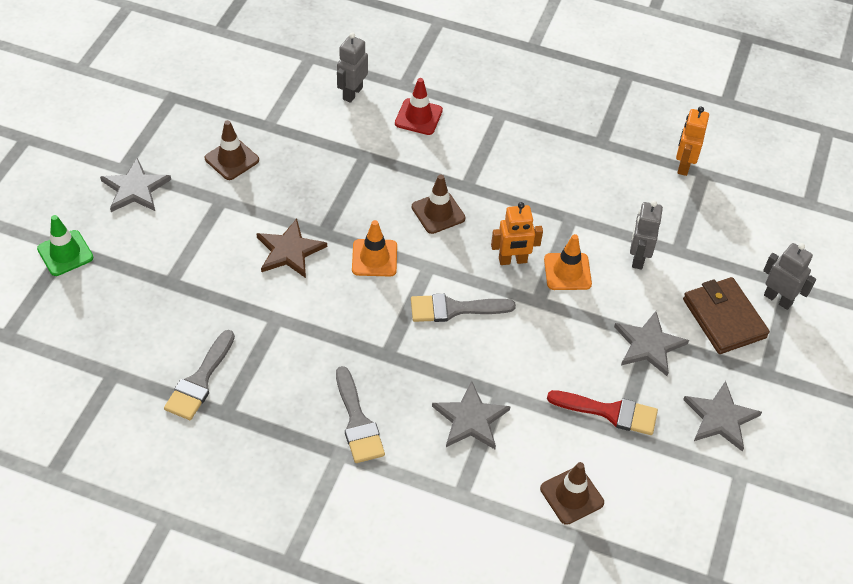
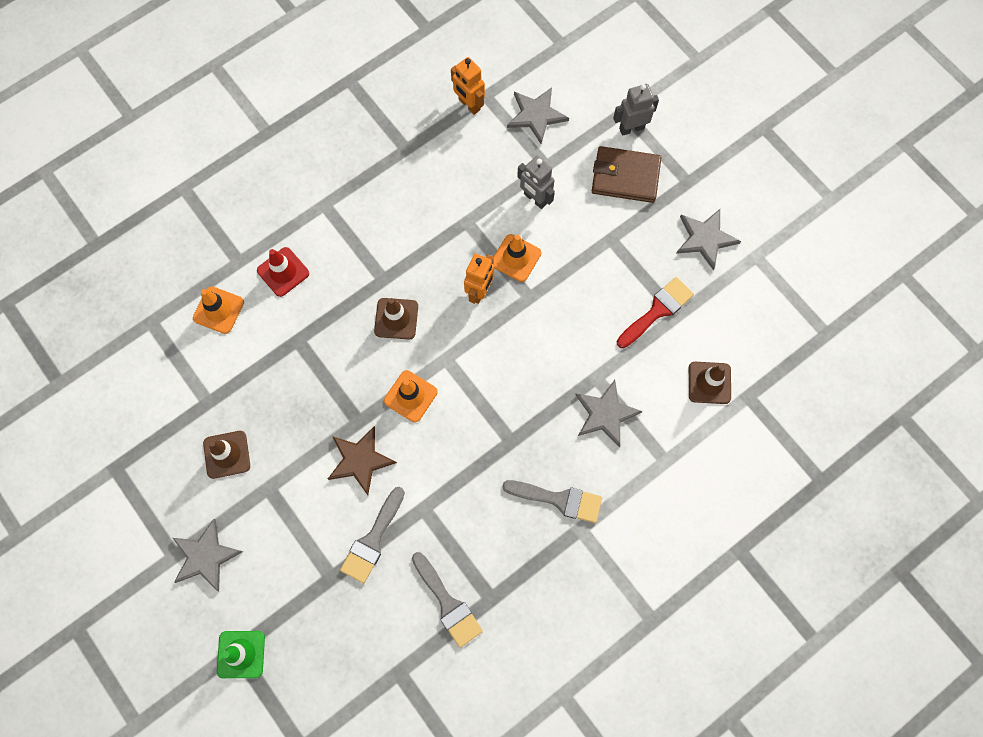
camera: 55 degrees left, 20 degrees up
(352, 93) = (218, 310): grey robot -> orange traffic cone
(454, 309) = (498, 364): grey brush -> grey brush (372, 540)
(649, 345) = (616, 244): grey star -> grey star (536, 115)

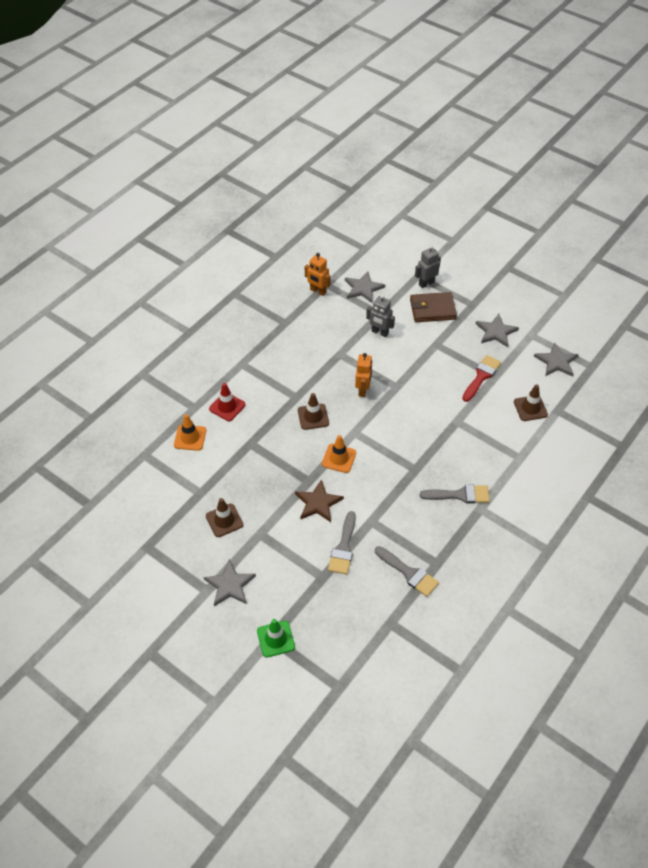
camera: 15 degrees left, 20 degrees down
(516, 258) = (379, 367): orange traffic cone -> none
(605, 414) = (471, 440): grey star -> grey star (556, 362)

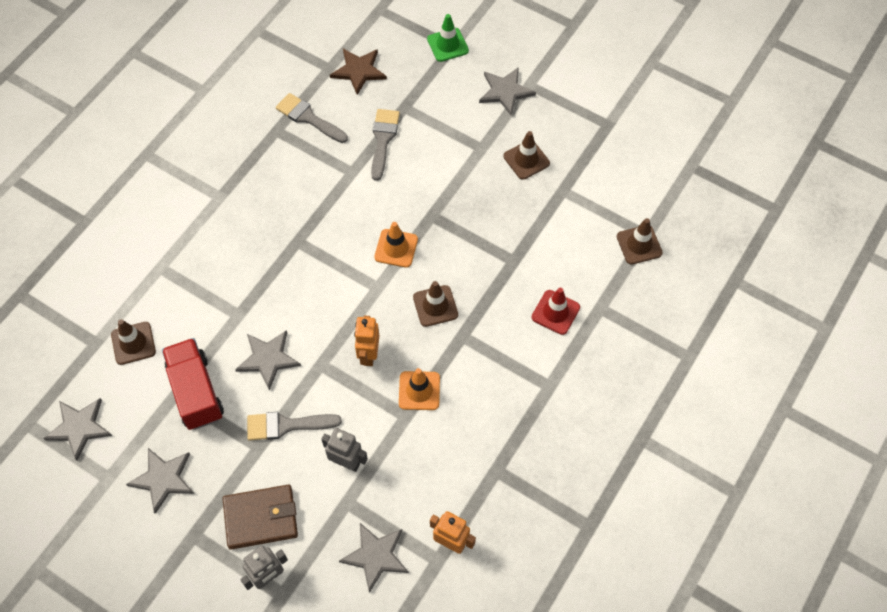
camera: 175 degrees right, 10 degrees up
(152, 447) = (639, 245): none -> brown traffic cone
(190, 438) = (594, 262): orange traffic cone -> orange traffic cone (419, 391)
(318, 503) = (417, 189): brown star -> brown star (359, 71)
(433, 392) = (268, 359): none -> grey star
(460, 495) = (243, 211): grey brush -> grey brush (286, 425)
(481, 376) = (196, 392): red brush -> red truck

